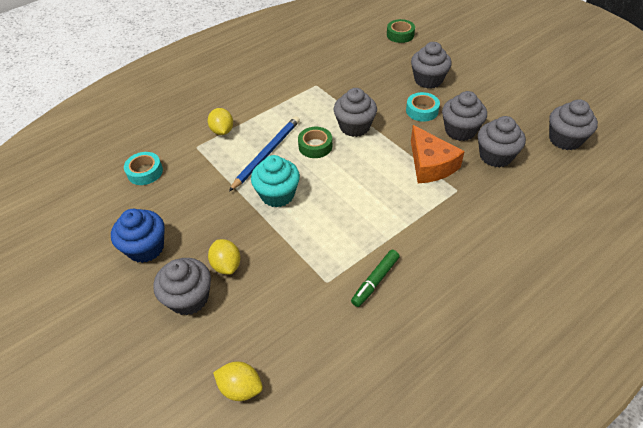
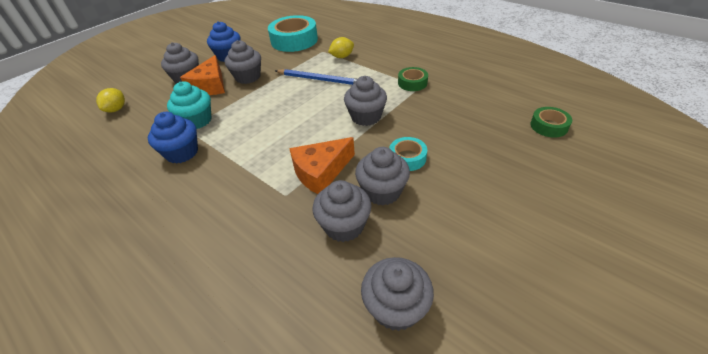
camera: 80 degrees right, 5 degrees down
(145, 172) = (294, 40): turquoise tape -> turquoise tape, size x1.97
(226, 265) = (210, 86): yellow lemon -> orange cheese
(277, 194) = (275, 92): turquoise cupcake -> turquoise cupcake (197, 121)
(315, 146) = (334, 100): green tape -> green tape (412, 83)
(375, 281) = (182, 152): green marker -> blue cupcake
(428, 80) = (468, 157): grey cupcake -> grey cupcake (248, 77)

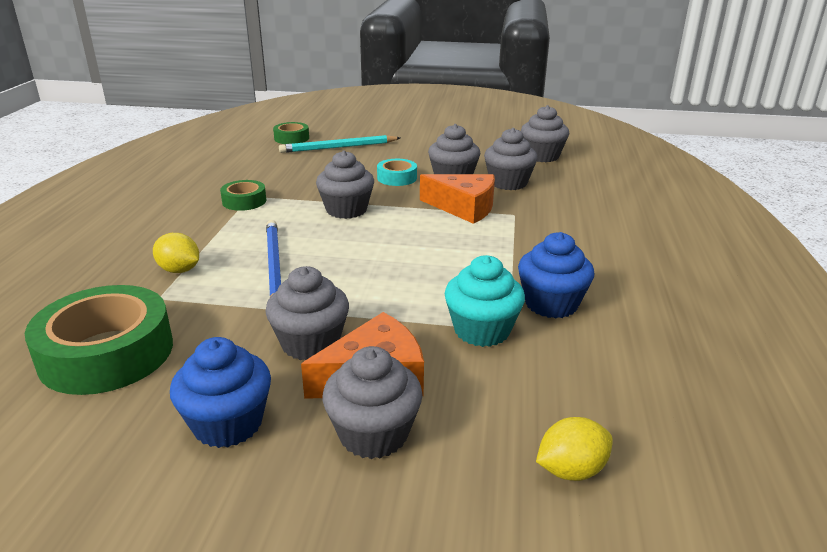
camera: 125 degrees left, 15 degrees down
(294, 40) = (107, 353): turquoise tape -> green tape
(508, 147) = (339, 147): none -> turquoise pencil

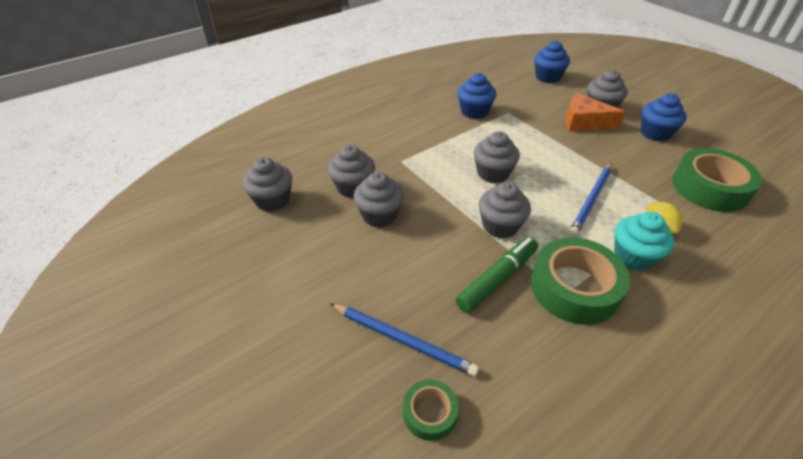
camera: 135 degrees left, 15 degrees up
(244, 201) = (574, 288): green tape -> green tape, size x1.97
(310, 343) = (601, 146): grey cupcake -> grey cupcake (493, 173)
(311, 184) = (497, 279): none -> green marker
(339, 147) = (402, 340): turquoise pencil -> blue pencil
(397, 178) = (418, 243): turquoise tape -> none
(464, 208) = (420, 182): orange cheese -> none
(482, 330) = (520, 117): turquoise cupcake -> turquoise cupcake (633, 256)
(571, 470) = (547, 77): yellow lemon -> blue cupcake

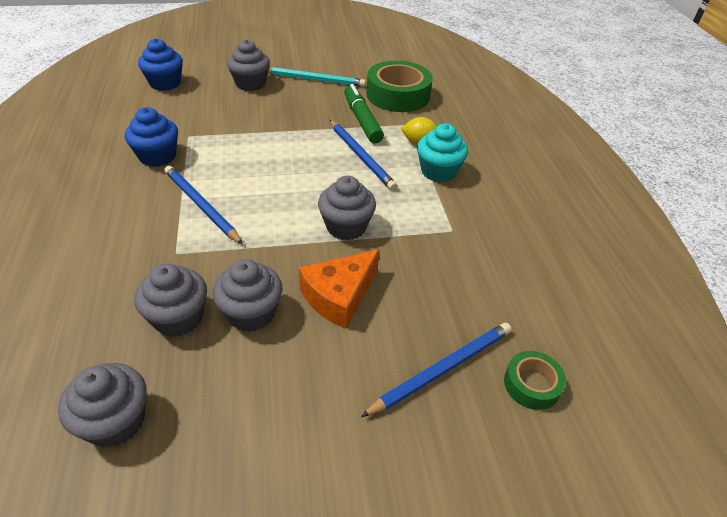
camera: 65 degrees left, 0 degrees up
(449, 150) = (201, 206): none -> blue pencil
(493, 173) = (270, 194): grey cupcake -> none
(497, 279) = (410, 262): green marker -> green marker (362, 120)
(574, 288) = (449, 221): green tape -> none
(584, 122) = (259, 103): orange cheese -> orange cheese (339, 296)
(655, 133) = (314, 79): blue cupcake -> turquoise pencil

